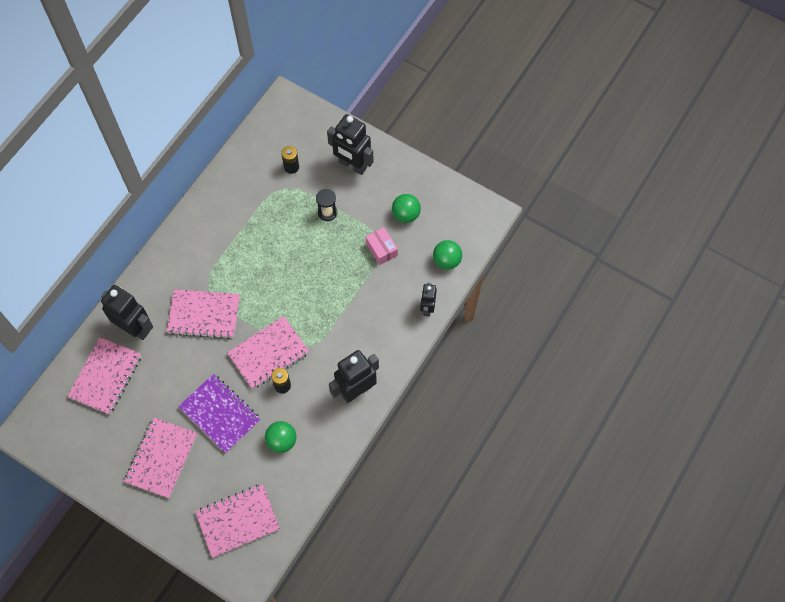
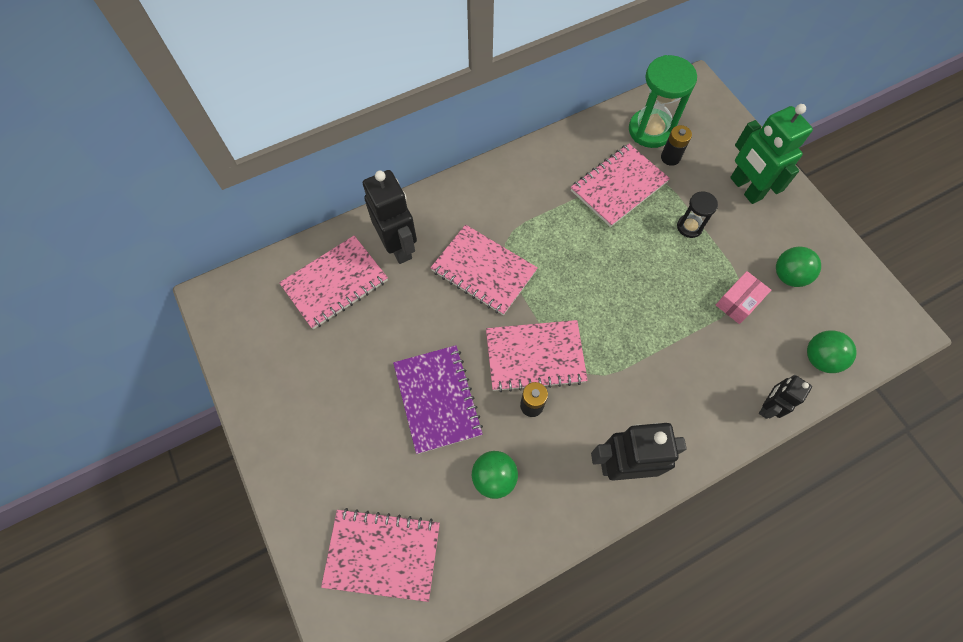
camera: 30 degrees right, 0 degrees up
(161, 458) = (339, 415): pink notebook -> pink notebook (618, 186)
(268, 152) = (650, 130): none -> green hourglass
(352, 165) = (745, 188): black robot -> green robot
(381, 249) = (738, 302): pink box -> pink box turned 45 degrees clockwise

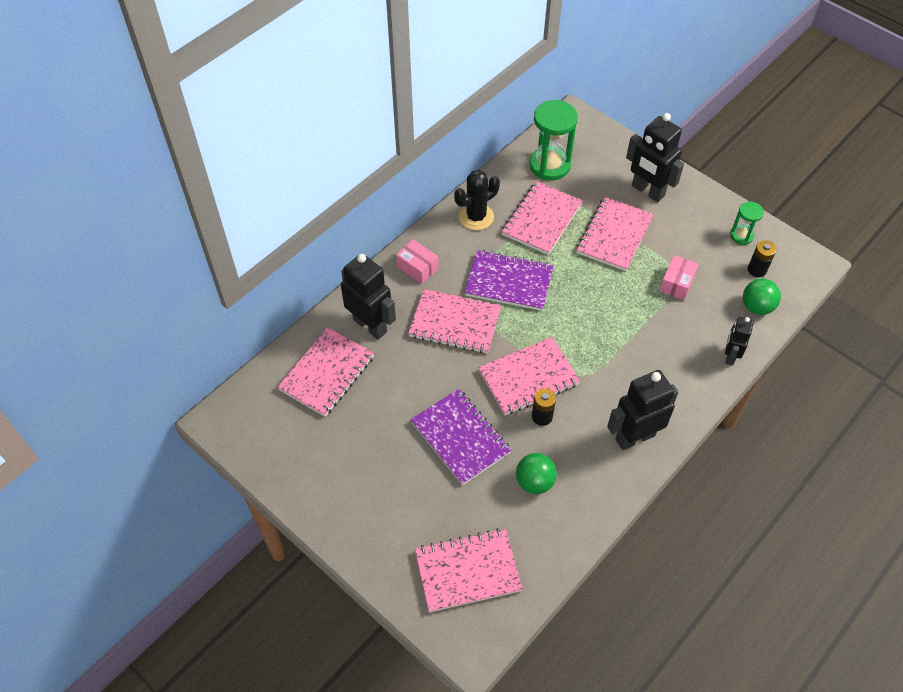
camera: 20 degrees left, 10 degrees down
(471, 199) = (417, 267): none -> pink box
(552, 163) = (476, 217): none -> black cactus
(557, 244) = (509, 282): none -> purple notebook
(670, 157) = (575, 183): black battery -> black battery (757, 270)
(689, 227) = (614, 235): black hourglass -> pink notebook
(745, 188) = (647, 191): green robot -> black robot
(788, 276) = (708, 250): green ball -> none
(833, 270) = (741, 235): none -> green hourglass

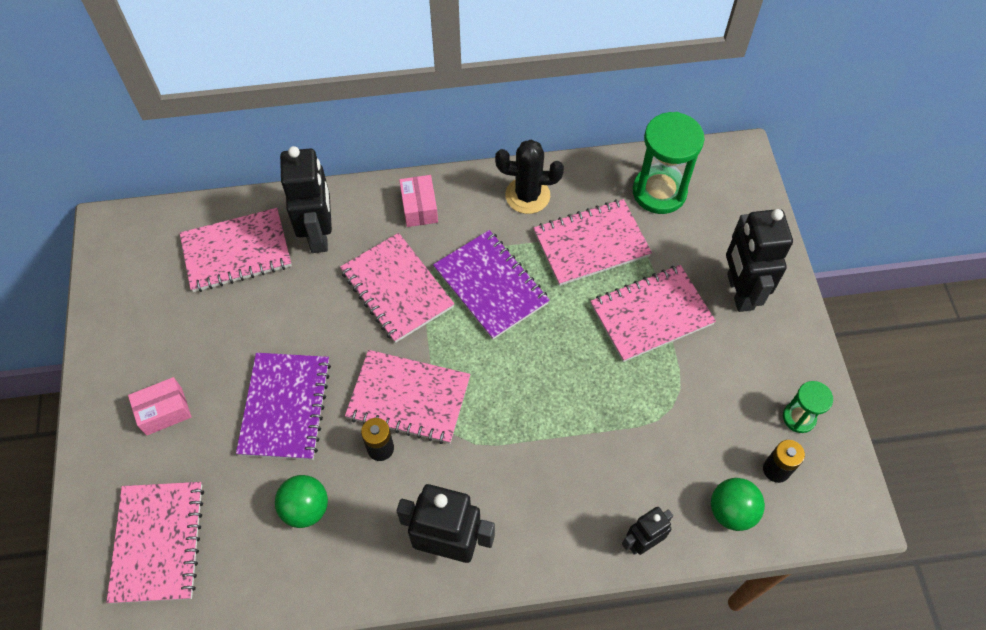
camera: 40 degrees right, 5 degrees up
(467, 571) = (158, 542): pink notebook -> pink notebook turned 60 degrees clockwise
(676, 283) = (666, 416): pink box -> pink box (164, 411)

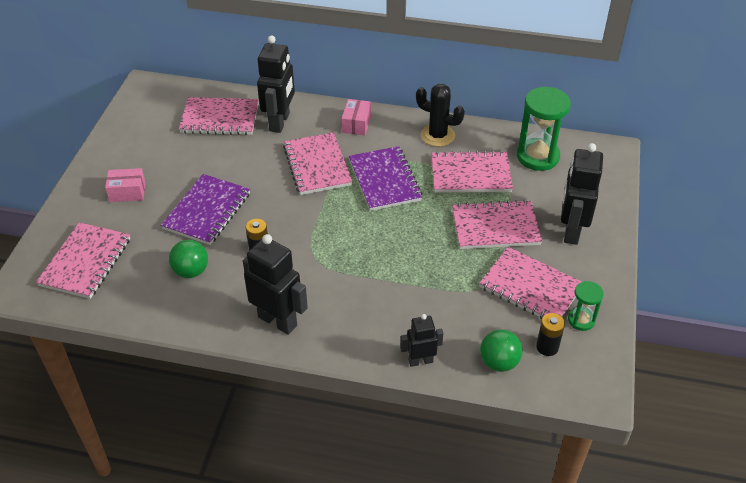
camera: 20 degrees right, 15 degrees down
(408, 398) = (293, 229): pink notebook -> pink notebook (530, 288)

